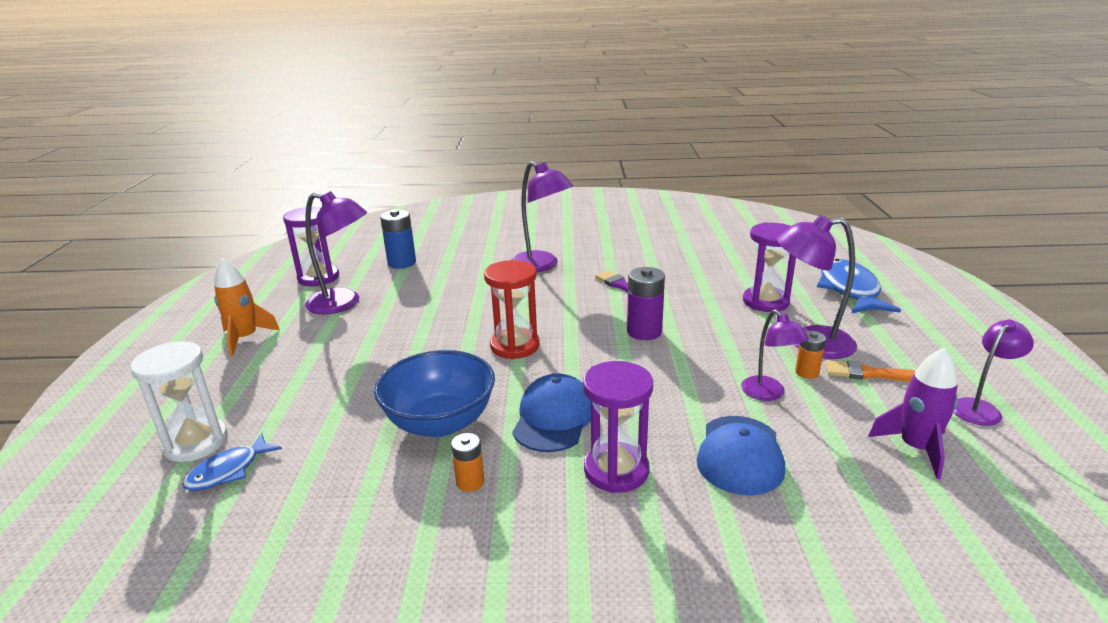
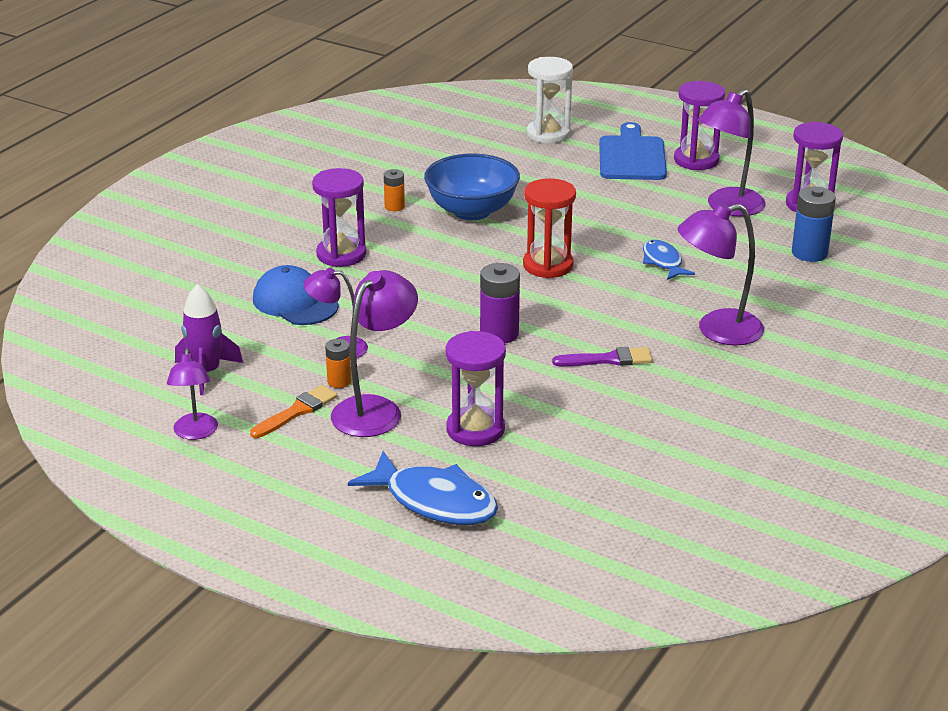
camera: 120 degrees right, 5 degrees up
(228, 471) = (502, 141): blue fish -> blue fish (663, 262)
(245, 338) = (696, 160): orange rocket -> purple hourglass
(248, 372) = (632, 156): none -> blue cutting board
(554, 418) = (424, 251): blue cap -> none

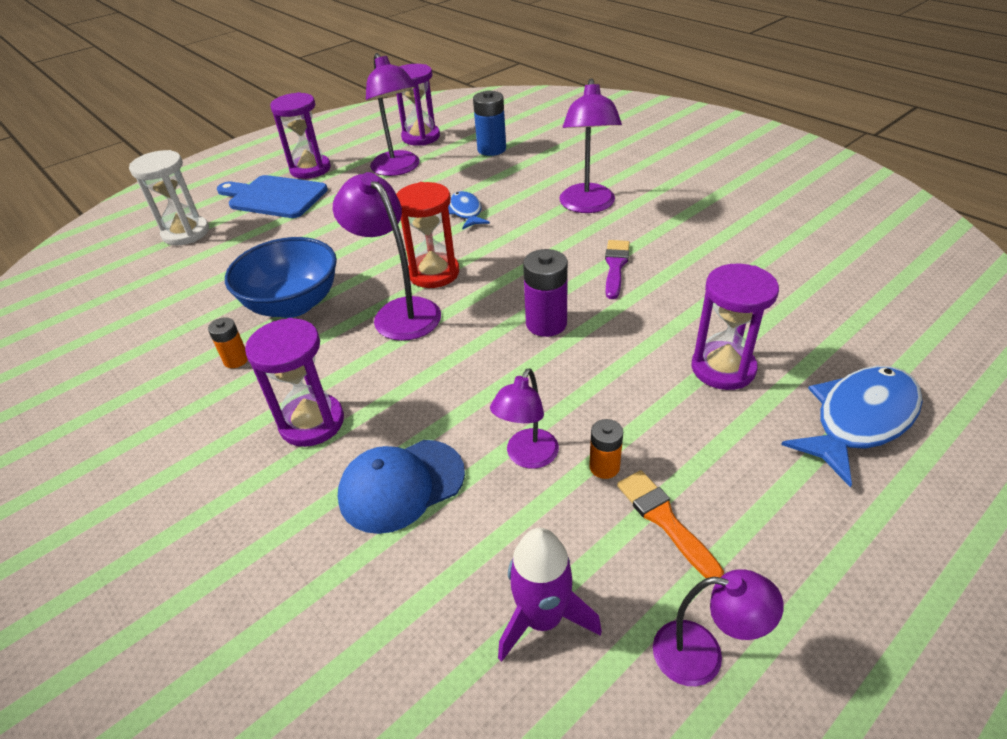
camera: 70 degrees left, 10 degrees up
(375, 409) = (672, 442): purple lamp -> purple lamp (399, 312)
(663, 262) = (466, 212): blue fish -> blue fish turned 75 degrees clockwise

